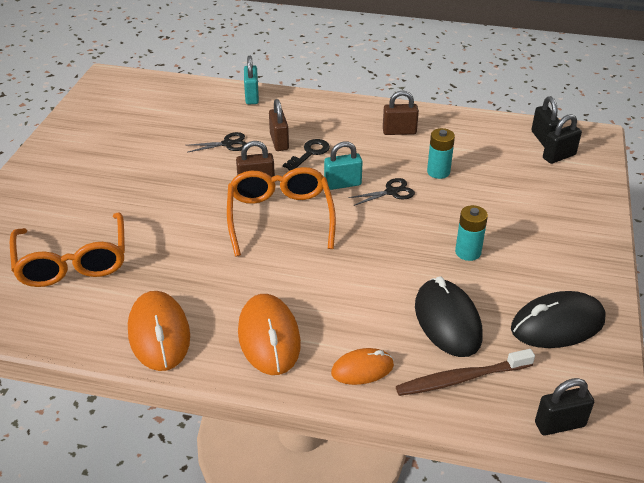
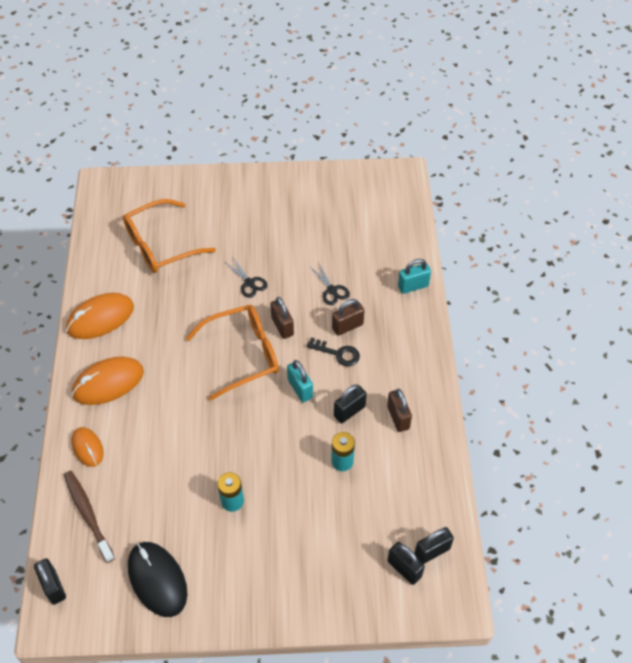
camera: 75 degrees right, 15 degrees up
(382, 158) = (349, 411): none -> black padlock
(391, 192) = (300, 428): black scissors -> black scissors (249, 283)
(447, 321) = (146, 496): black mouse -> none

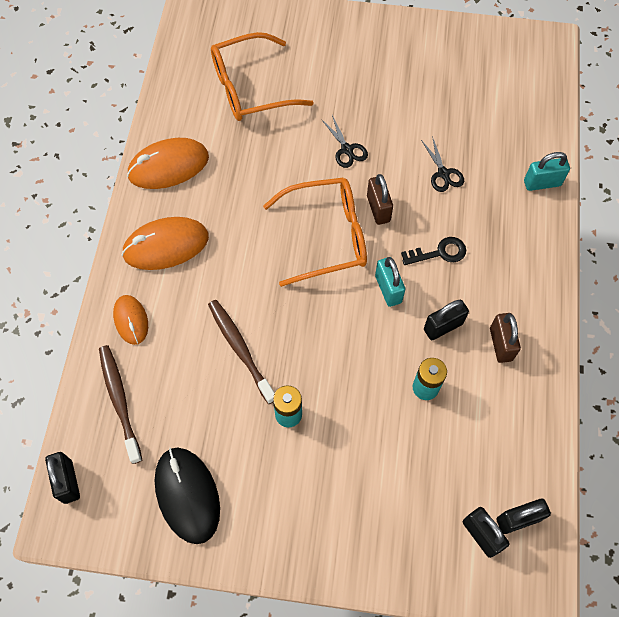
camera: 10 degrees right, 10 degrees up
(184, 456) = (240, 349): none -> brown toothbrush
(338, 353) = (439, 253): black key -> black key turned 45 degrees counterclockwise
(347, 326) = (455, 221): brown padlock -> none

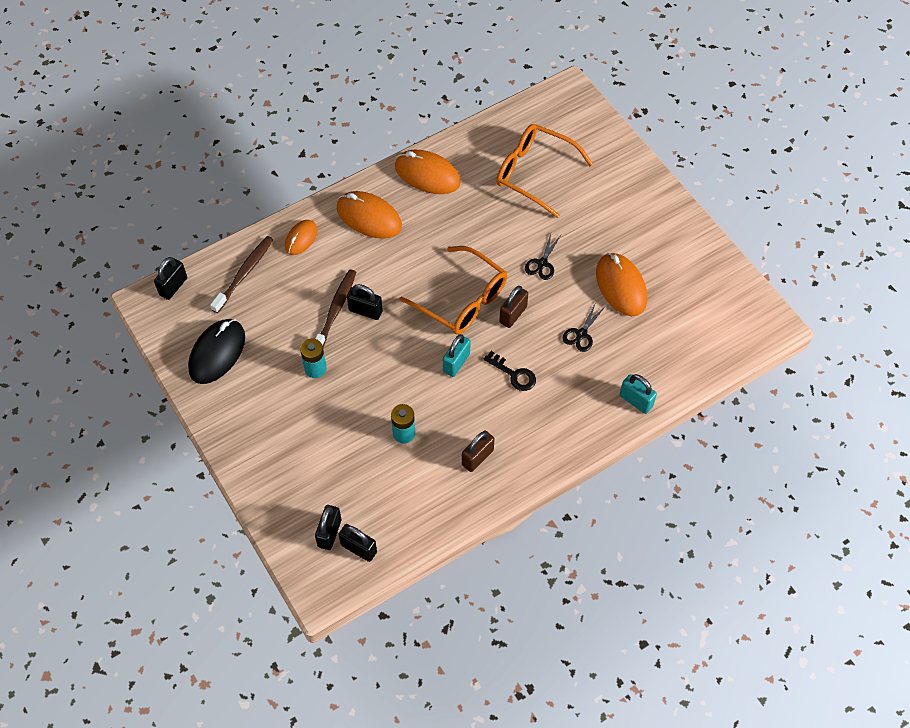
camera: 50 degrees right, 5 degrees down
(422, 112) = (621, 286): none -> orange mouse
(443, 327) = (458, 414): black padlock -> black padlock (365, 311)

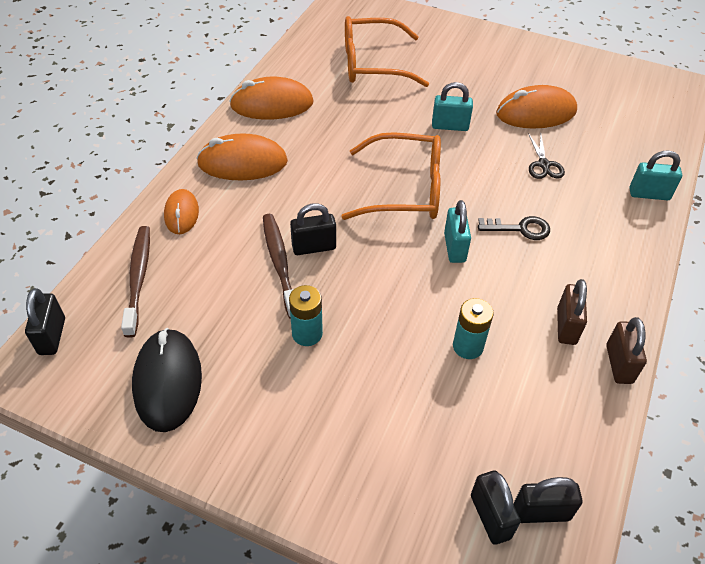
camera: 35 degrees left, 10 degrees down
(513, 314) = (466, 179): brown padlock -> brown padlock (619, 364)
(542, 263) = (450, 126): black scissors -> turquoise padlock
(621, 286) = (536, 113): orange mouse -> orange mouse turned 45 degrees counterclockwise

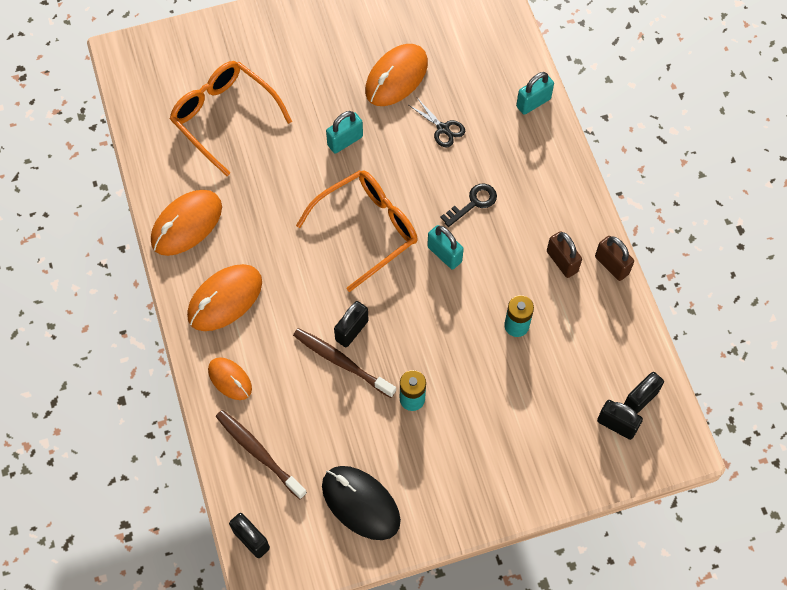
camera: 40 degrees left, 15 degrees up
(372, 64) = (224, 117): orange glasses -> orange glasses turned 90 degrees clockwise

